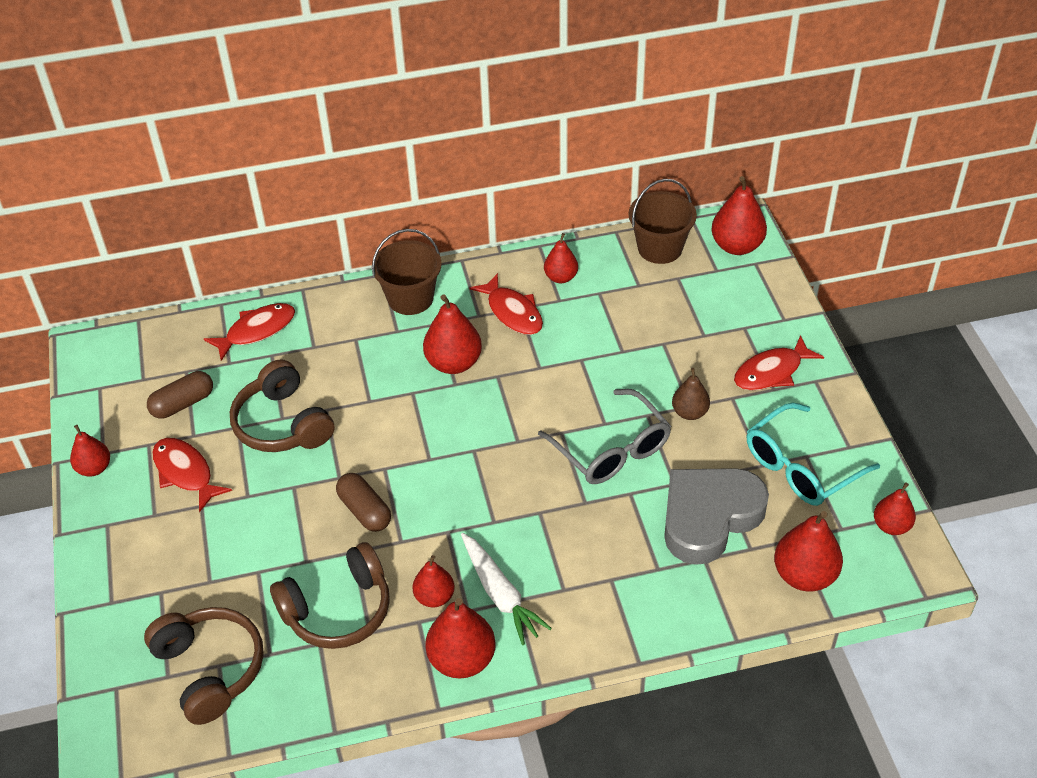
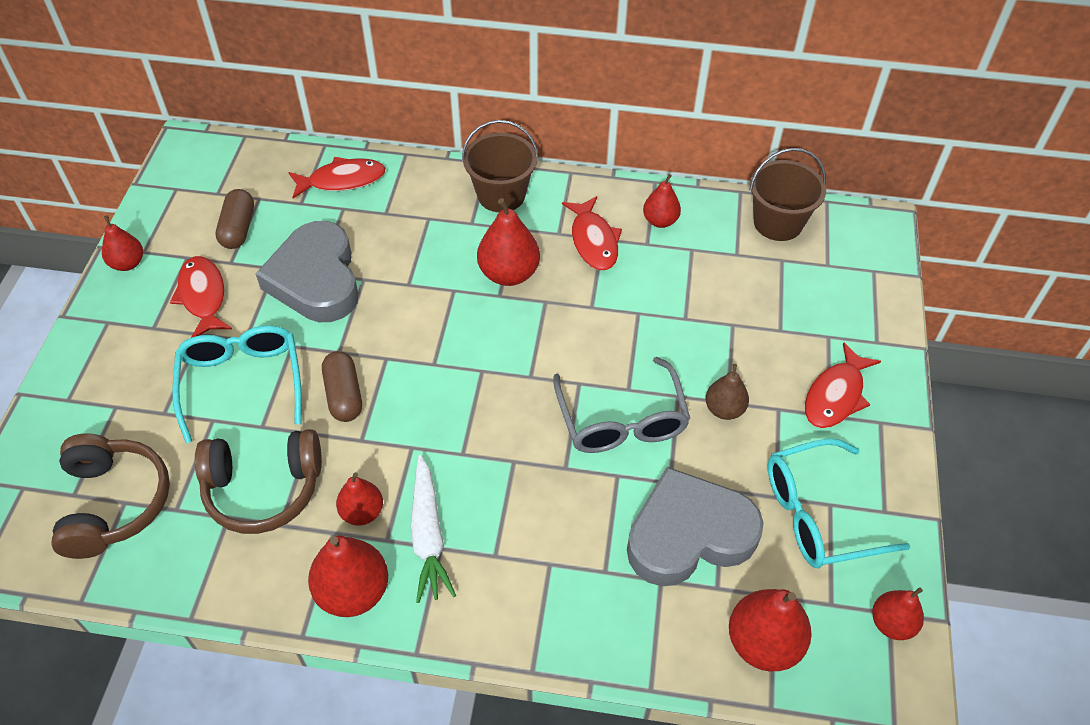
camera: 20 degrees right, 5 degrees up
(183, 404) = (238, 228): brown capsule -> brown capsule turned 75 degrees counterclockwise
(266, 532) = (242, 382): none -> turquoise glasses
(282, 424) = (316, 279): brown headphones -> grey heart
(736, 246) = (861, 246): red pear -> none
(771, 372) = (835, 395): red fish -> red fish turned 45 degrees counterclockwise

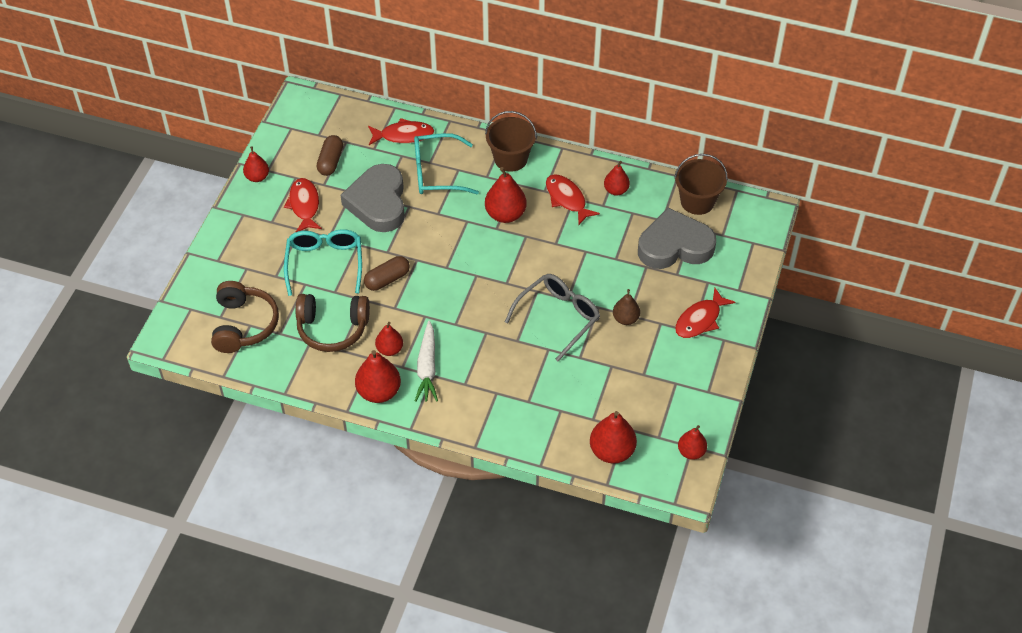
camera: 10 degrees right, 0 degrees up
(344, 395) = (387, 279): brown capsule -> brown capsule turned 60 degrees clockwise
(593, 241) = (567, 199): red fish -> red fish turned 150 degrees clockwise
(621, 421) = (558, 317): grey glasses -> grey glasses turned 135 degrees counterclockwise
(688, 534) = (583, 388): grey heart -> grey heart (674, 246)
(818, 514) = (666, 388): turquoise glasses -> turquoise glasses (436, 173)

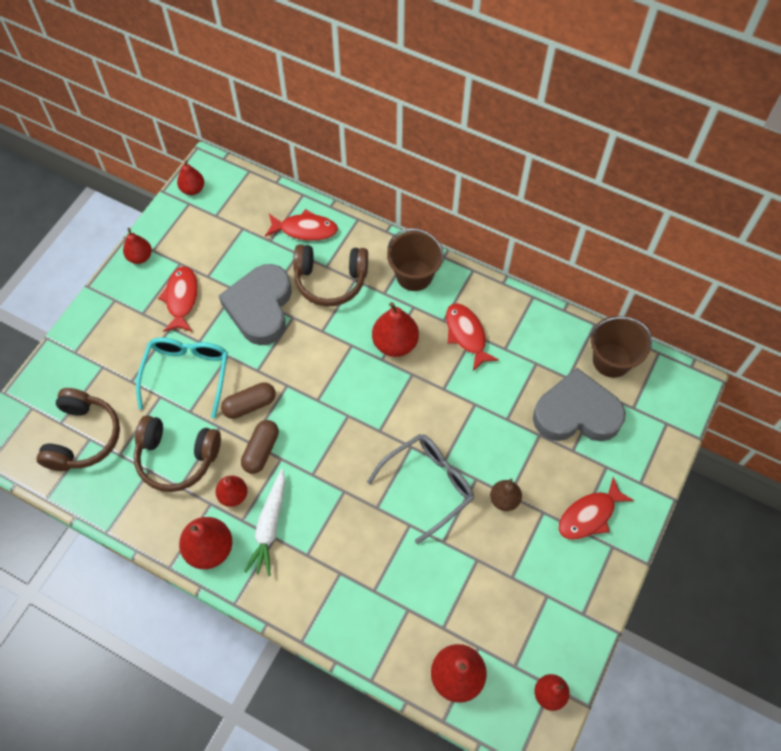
camera: 10 degrees right, 10 degrees up
(330, 161) = (221, 250): brown capsule -> brown capsule (261, 451)
(436, 173) = (330, 280): turquoise glasses -> brown headphones
(616, 190) = (522, 332): red pear -> red pear (193, 189)

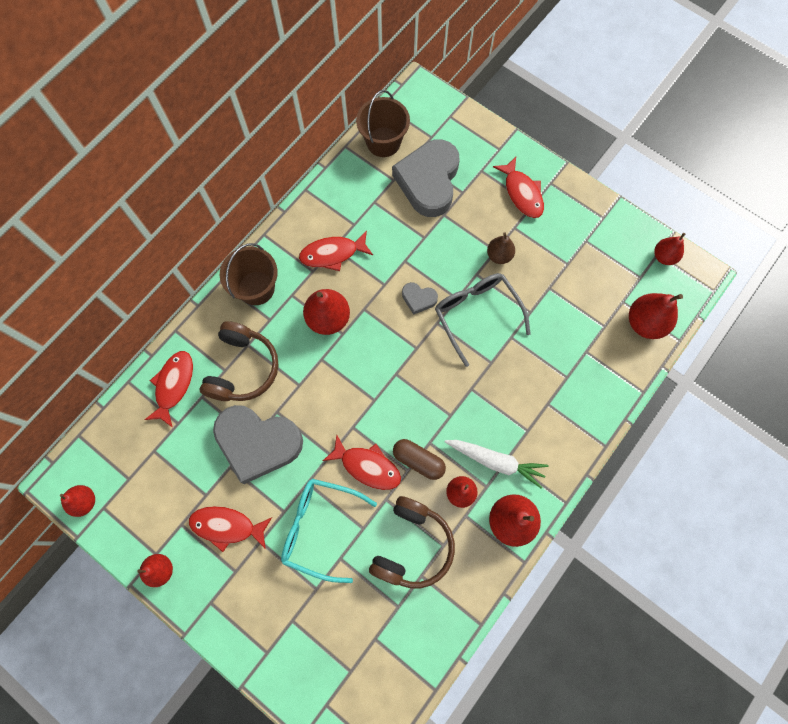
camera: 80 degrees left, 10 degrees up
(83, 437) = (372, 646): brown headphones -> none
(250, 405) = (367, 466): brown capsule -> red fish
(434, 424) = (418, 299): none -> grey heart

